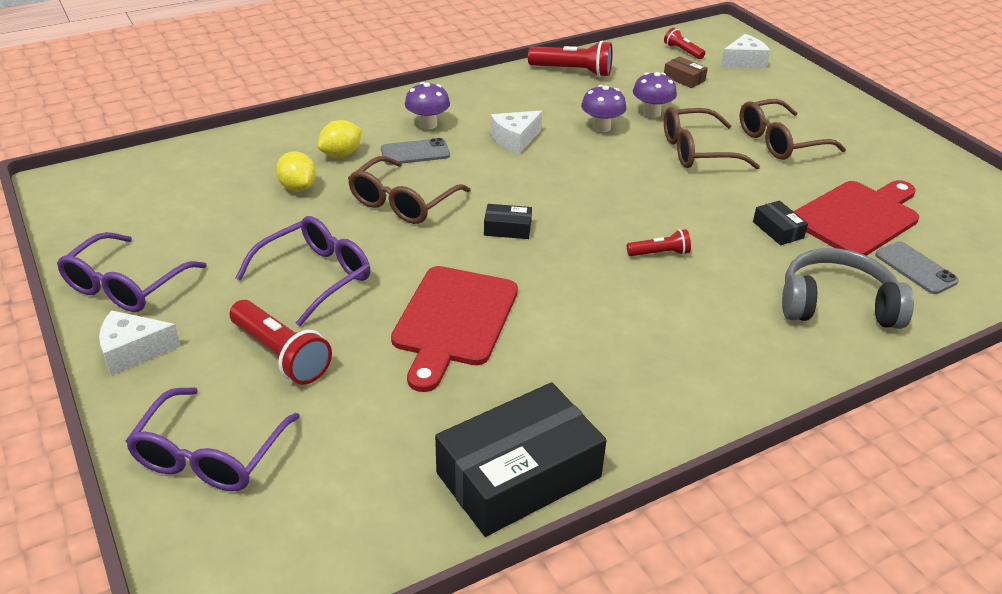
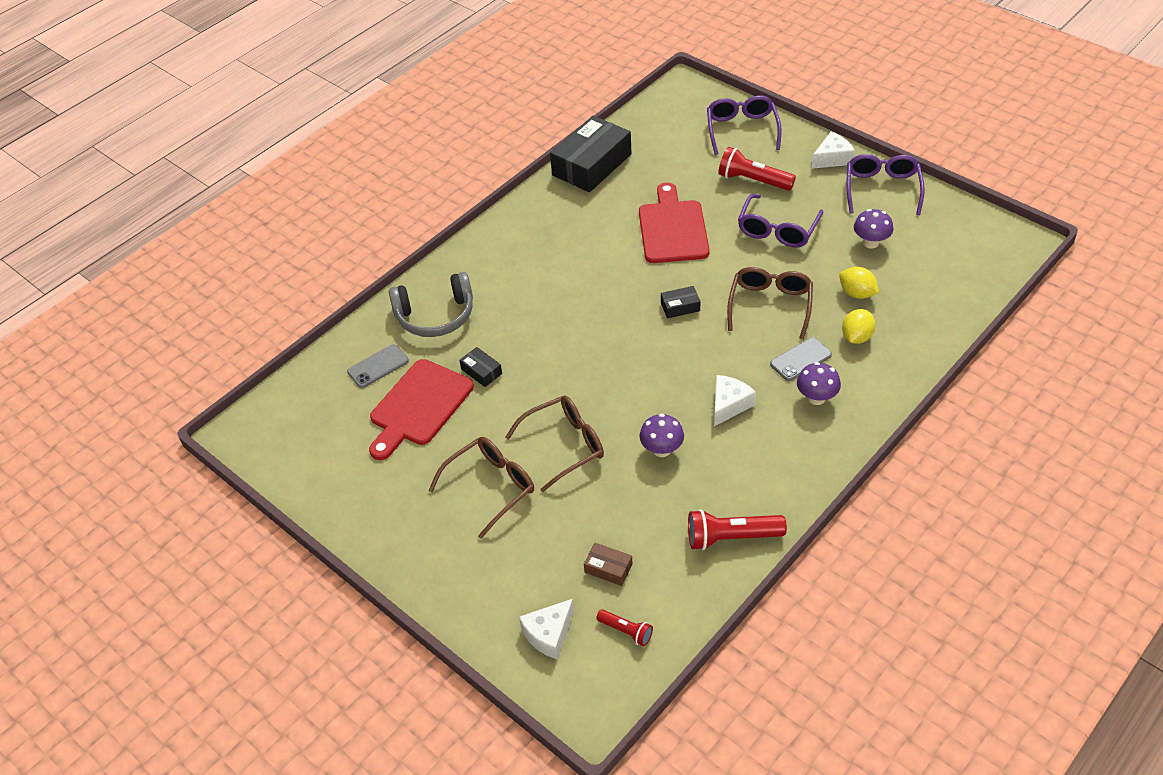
camera: 165 degrees right, 10 degrees up
(651, 113) = (623, 490): purple mushroom -> purple mushroom (871, 243)
(660, 253) = (564, 320): red flashlight -> none
(915, 268) = (378, 366): grey phone -> grey phone turned 75 degrees counterclockwise

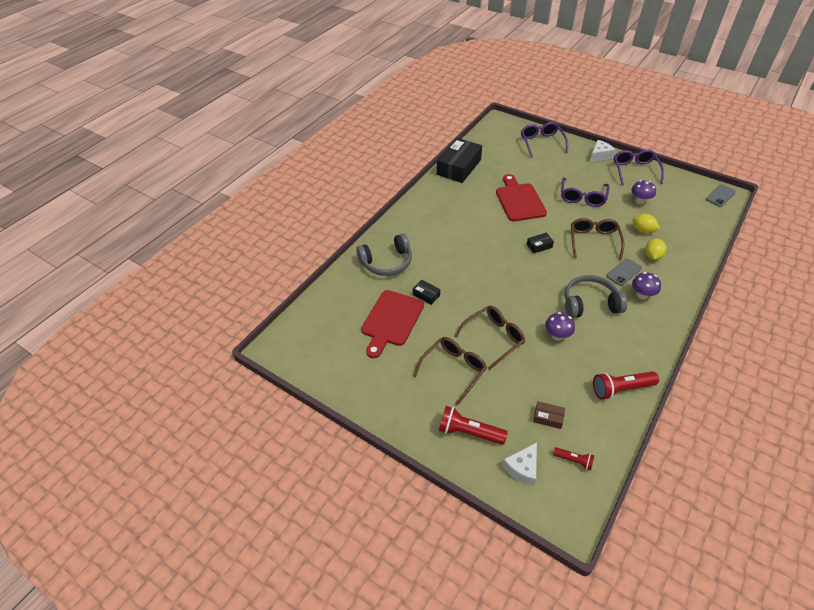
camera: 10 degrees left, 0 degrees up
(378, 366) = (357, 297): grey phone -> grey phone (720, 196)
(729, 405) = (590, 303): white cheese -> grey headphones
(753, 181) = (558, 170): red flashlight -> red flashlight (469, 432)

